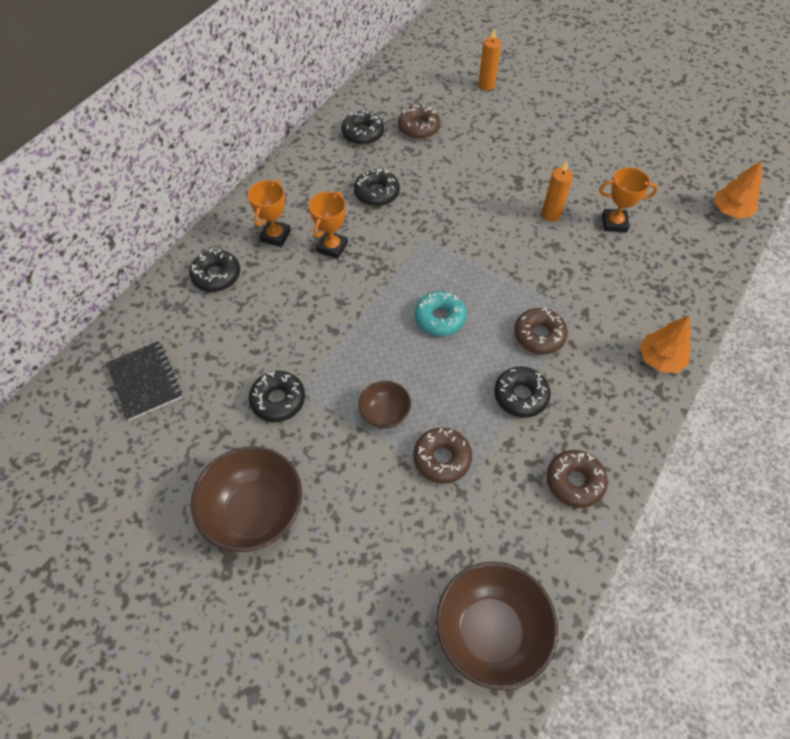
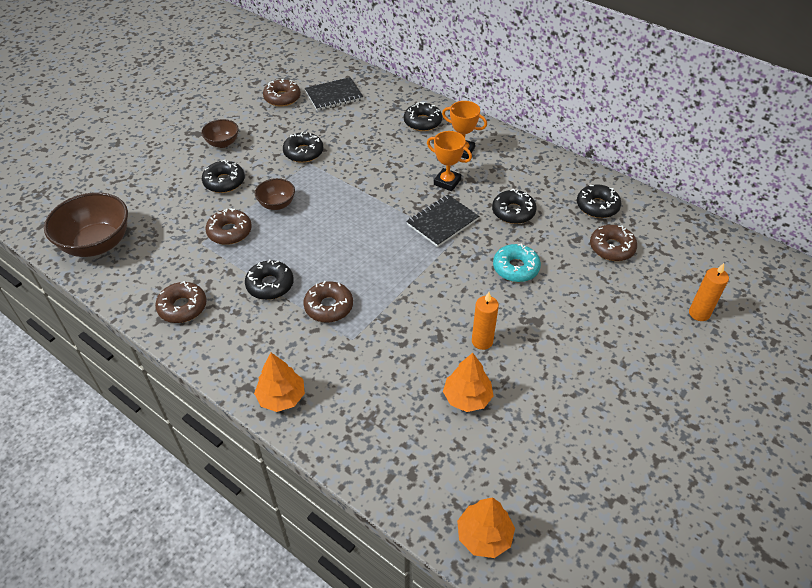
camera: 95 degrees right, 10 degrees down
(143, 450) = (282, 98): none -> brown donut
(255, 512) = (223, 143): brown bowl -> brown bowl, size x0.53
(344, 488) = (224, 182): none -> black donut
(398, 248) = (442, 222): none -> black notebook
(440, 318) = (360, 242): turquoise donut -> turquoise donut (515, 268)
(614, 223) = (467, 397): orange trophy -> orange tree

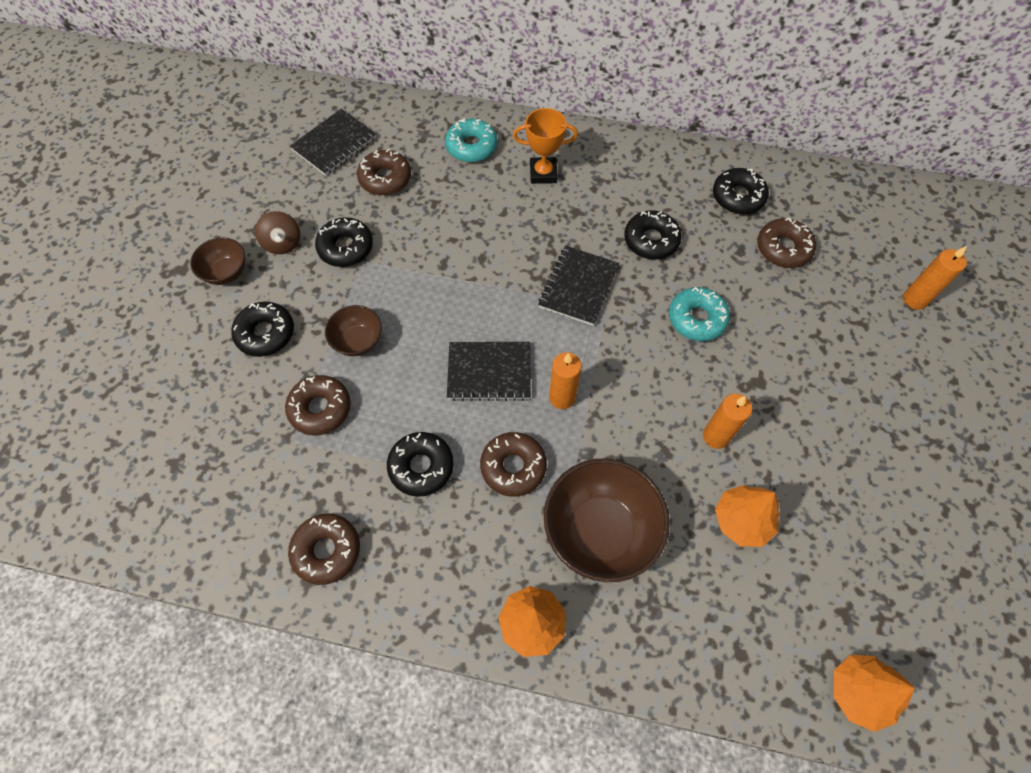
camera: 25 degrees left, 15 degrees up
(97, 244) = (144, 504): brown bowl -> brown bowl (600, 531)
(266, 138) = (283, 243): none -> brown spinning top
(282, 98) = (266, 171): brown donut -> brown donut (385, 178)
(349, 249) = (489, 372): none -> black notebook
(388, 280) = (562, 397): none -> orange candle
(422, 122) = (471, 147): black donut -> turquoise donut
(447, 182) = (551, 226): orange trophy -> none

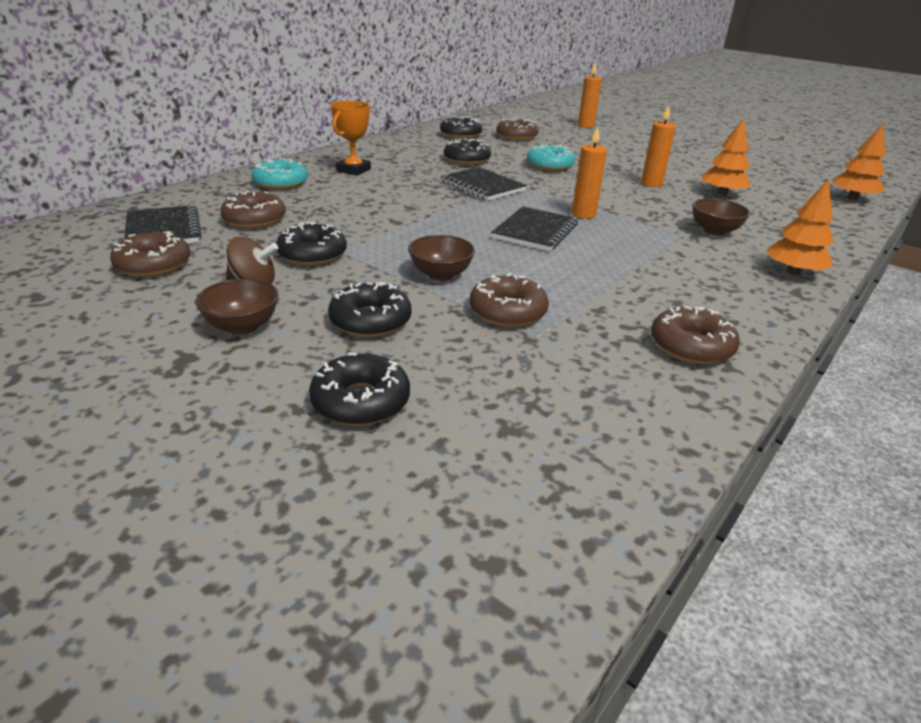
camera: 65 degrees left, 30 degrees down
(421, 467) = (615, 279): black donut -> black donut (361, 401)
(513, 467) = (639, 245): brown donut -> brown donut (153, 265)
(600, 531) = (714, 231): brown bowl -> brown bowl, size x0.53

